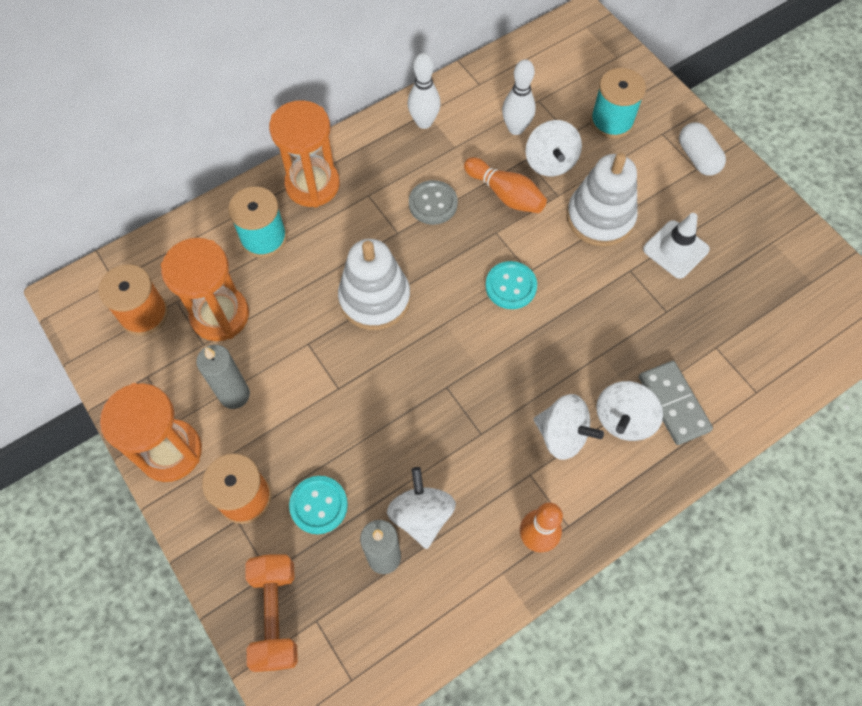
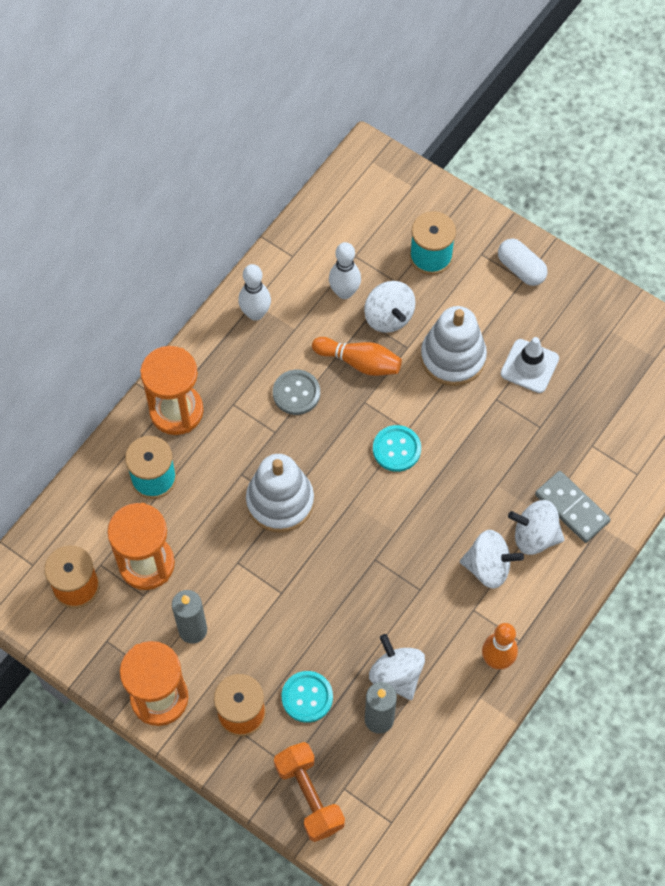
camera: 20 degrees left, 0 degrees up
(623, 419) = (534, 536): white spinning top -> white spinning top turned 90 degrees clockwise

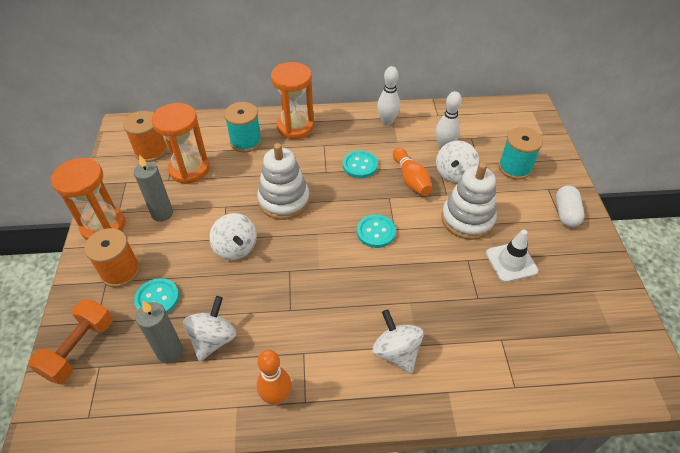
camera: 50 degrees right, 15 degrees down
(296, 393) = (360, 165): grey button -> turquoise button
(488, 567) = (344, 339): white spinning top -> white spinning top (236, 248)
(571, 508) = (441, 361): grey domino -> none

